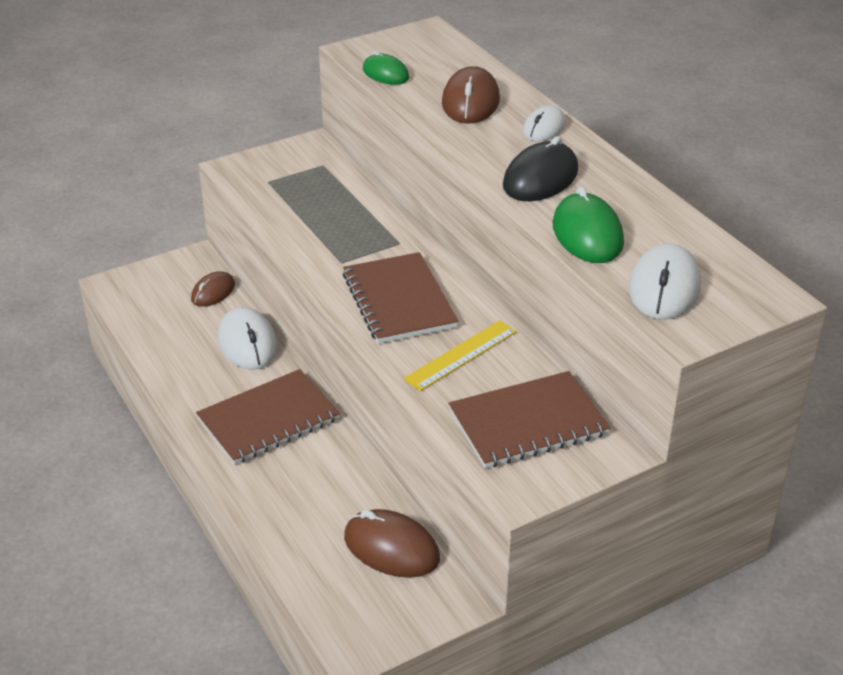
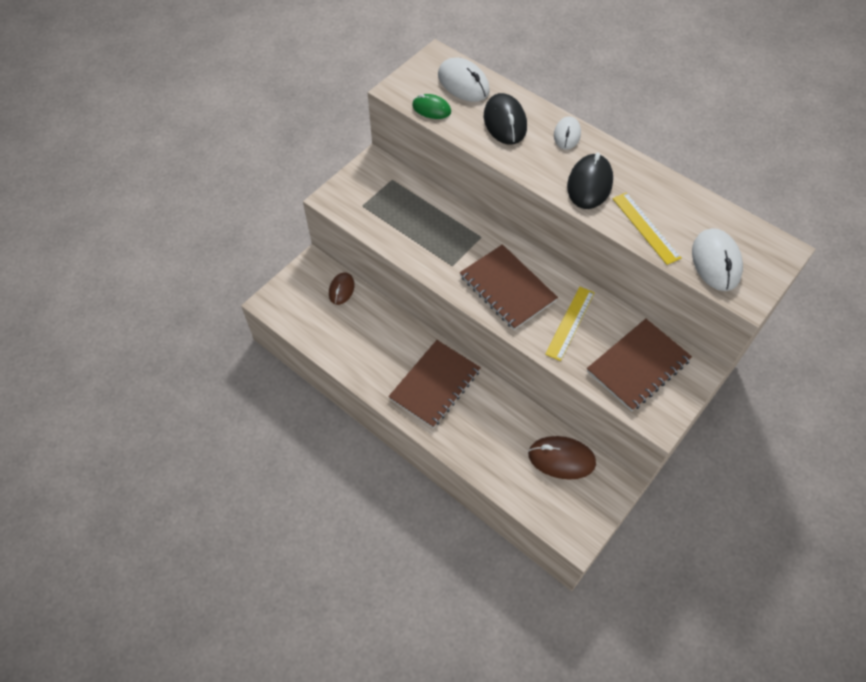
camera: 20 degrees left, 20 degrees up
(247, 343) = (388, 326): white mouse -> white mouse (463, 83)
(470, 102) = (505, 122): brown mouse -> black mouse
(587, 234) = (645, 228): green mouse -> yellow ruler

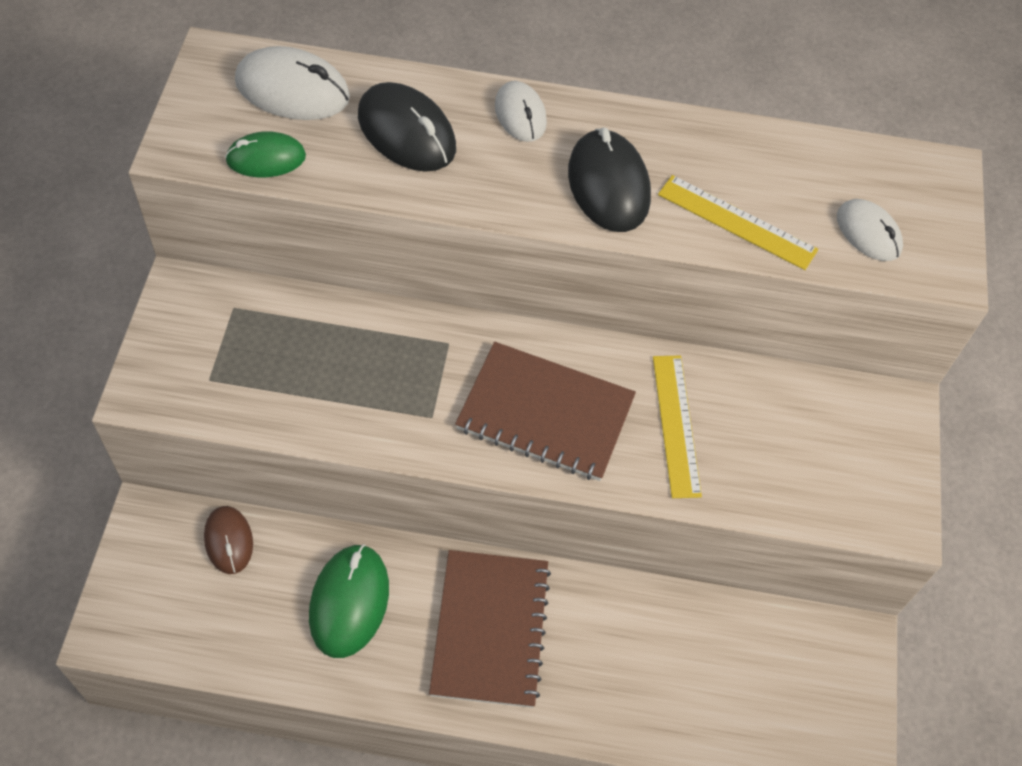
camera: 35 degrees left, 0 degrees up
(378, 341) = (349, 602): none -> green mouse
(561, 459) = (756, 647): brown mouse -> none
(638, 366) = (816, 445): brown notebook -> none
(715, 262) = (868, 233): white mouse -> white mouse, size x0.64

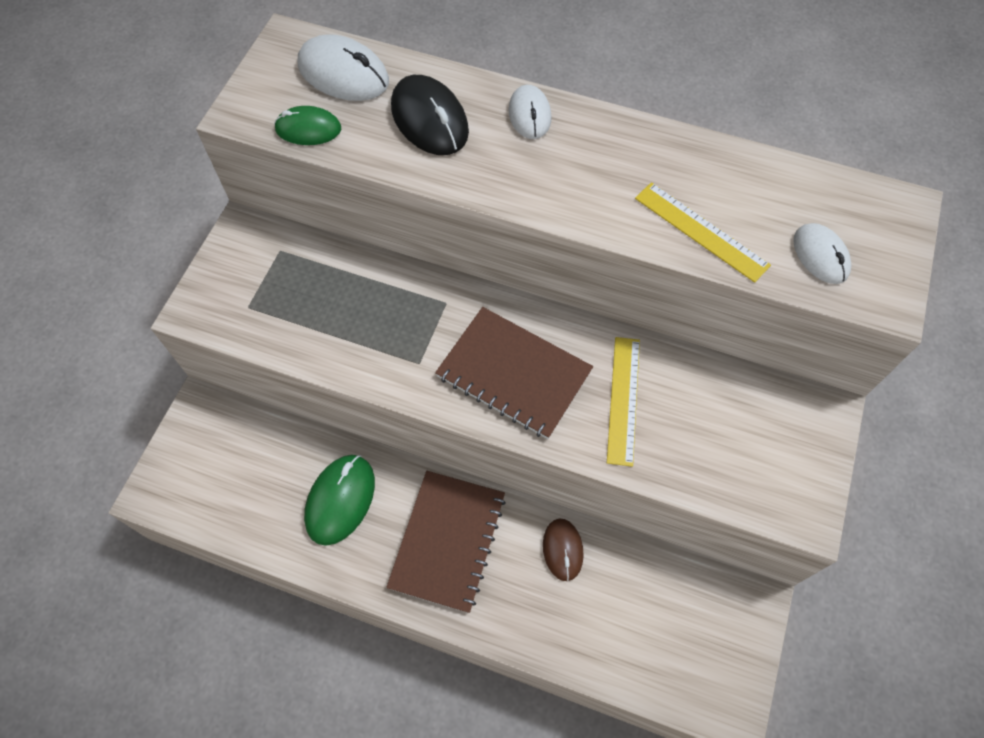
camera: 15 degrees right, 5 degrees up
(228, 541) = (257, 435): brown mouse -> brown mouse (562, 550)
(608, 185) = (593, 185): black mouse -> none

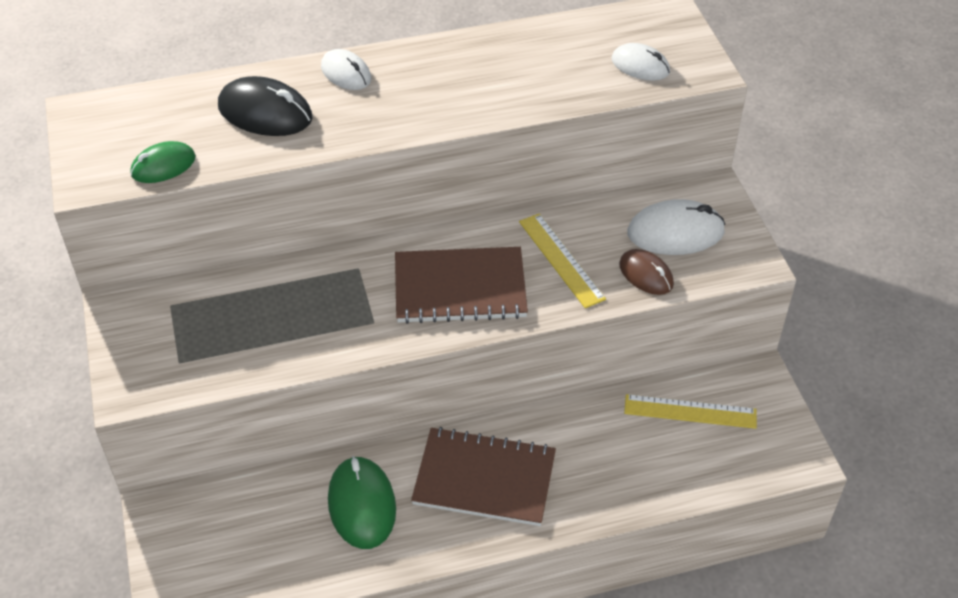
camera: 35 degrees left, 15 degrees down
(343, 74) = (157, 114): white mouse -> white mouse (675, 233)
(448, 541) = (484, 479): brown notebook -> brown notebook turned 60 degrees counterclockwise
(562, 550) = (584, 428): brown mouse -> brown mouse (646, 275)
(701, 231) = (545, 90): yellow ruler -> yellow ruler (690, 412)

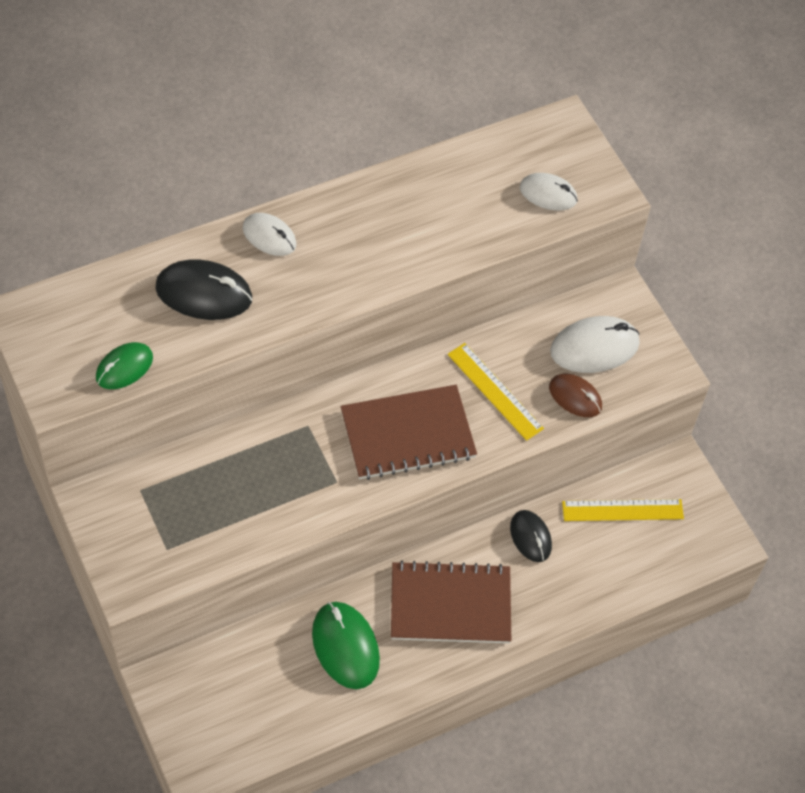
camera: 15 degrees left, 10 degrees up
(585, 424) = (530, 537): none -> black mouse

